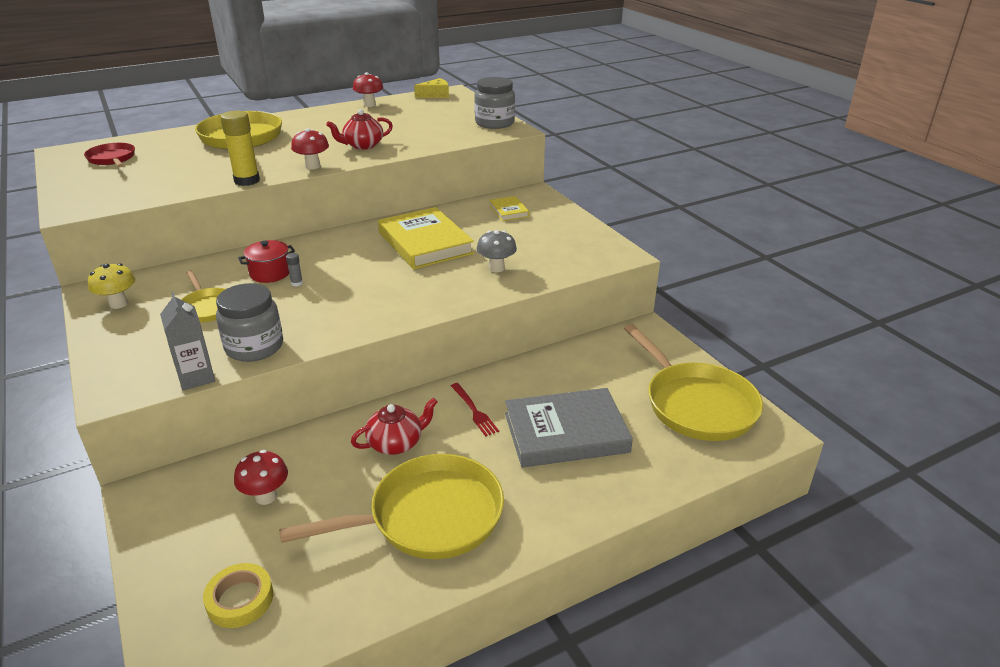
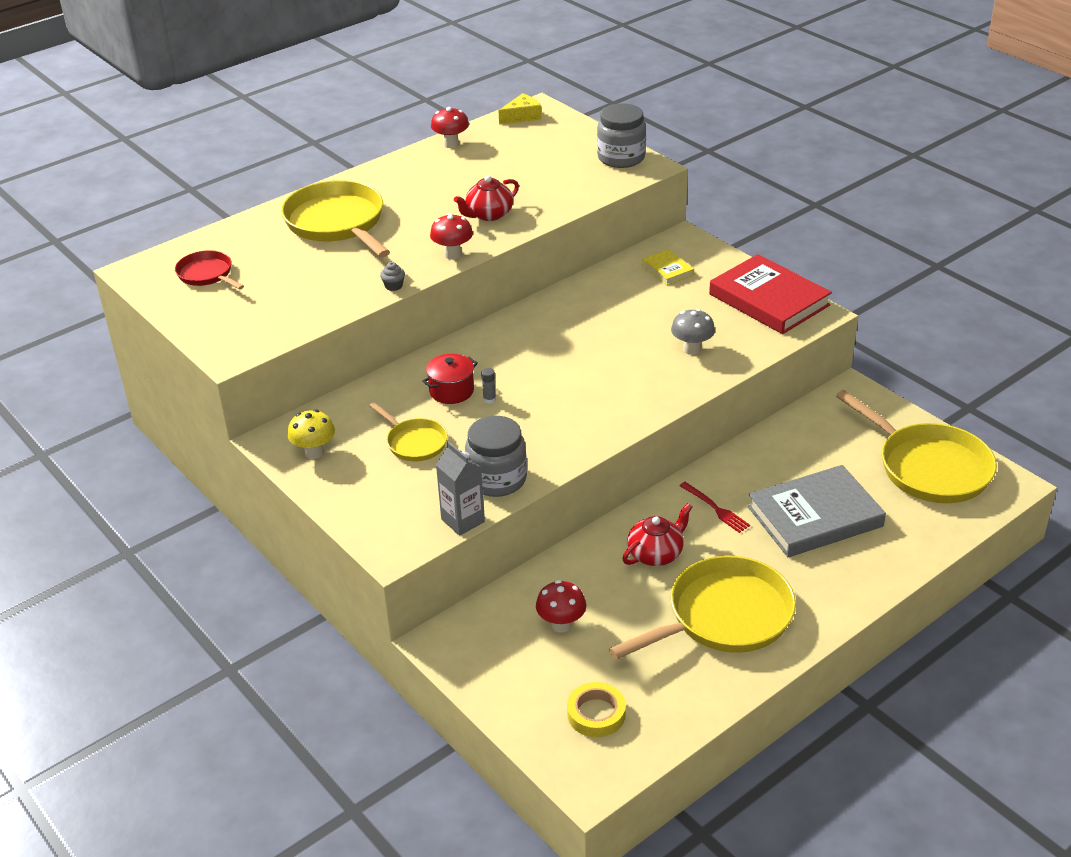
camera: 10 degrees left, 5 degrees up
(247, 181) = (393, 286): yellow glue stick -> grey cupcake
(425, 243) = (597, 327): yellow book -> none
(584, 240) = (769, 300): none -> red book

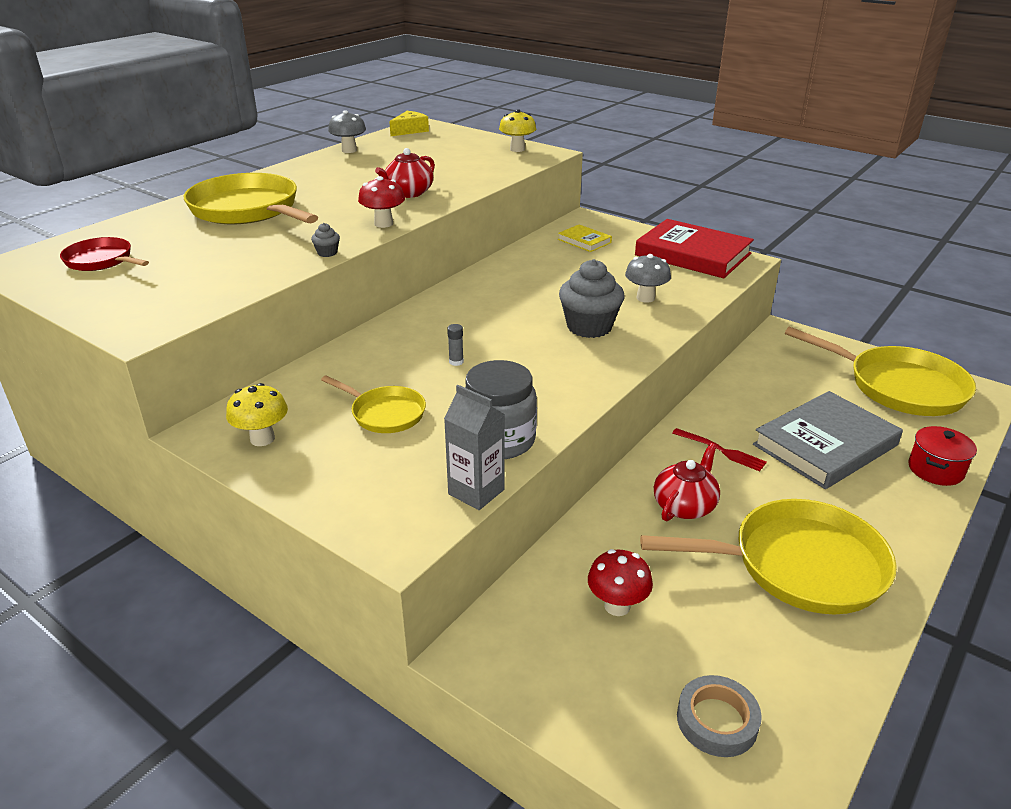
camera: 15 degrees left, 5 degrees down
(451, 144) = (349, 150): red mushroom -> grey mushroom
(451, 391) = (410, 358): red pot -> red pot (935, 470)
(596, 714) = (717, 720): yellow tape -> grey tape
(621, 158) = (517, 149): grey jar -> yellow mushroom
(622, 376) = (589, 327): none -> grey cupcake
(723, 617) = (798, 565): yellow pan -> yellow pan turned 45 degrees clockwise

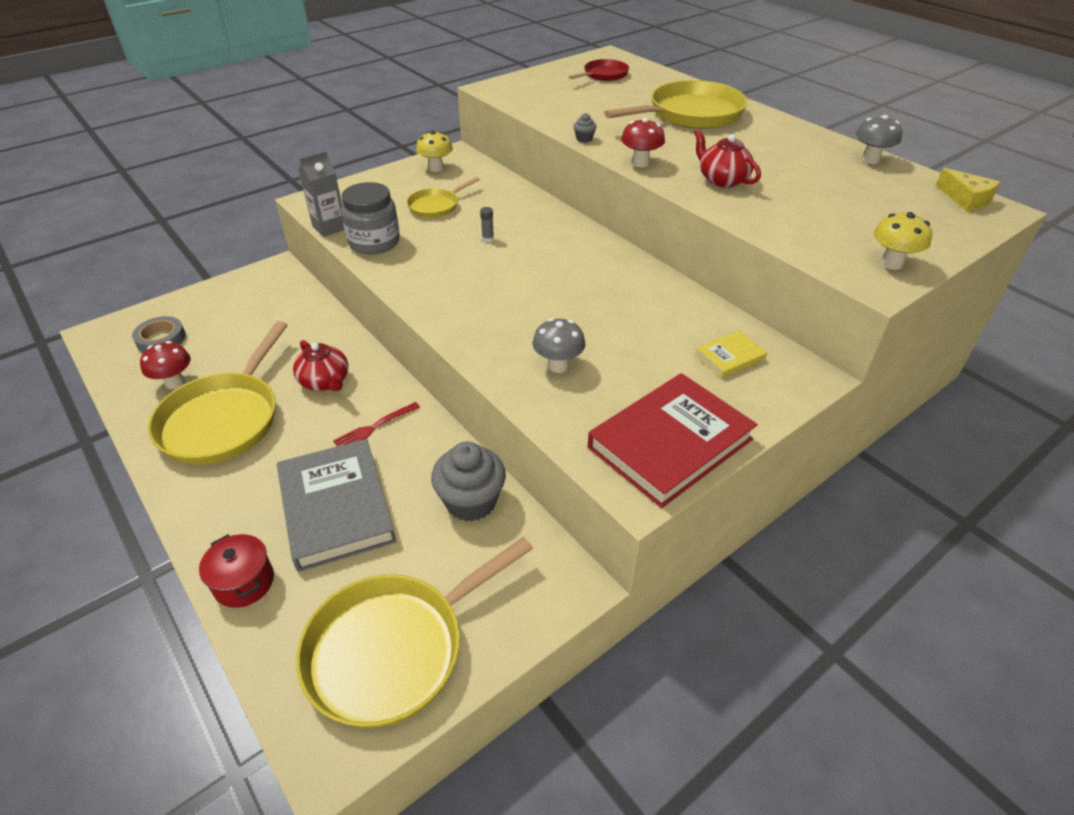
camera: 105 degrees right, 10 degrees up
(589, 327) = (512, 314): grey cupcake -> grey cupcake (471, 501)
(617, 606) = (264, 324): red mushroom -> red mushroom (175, 383)

